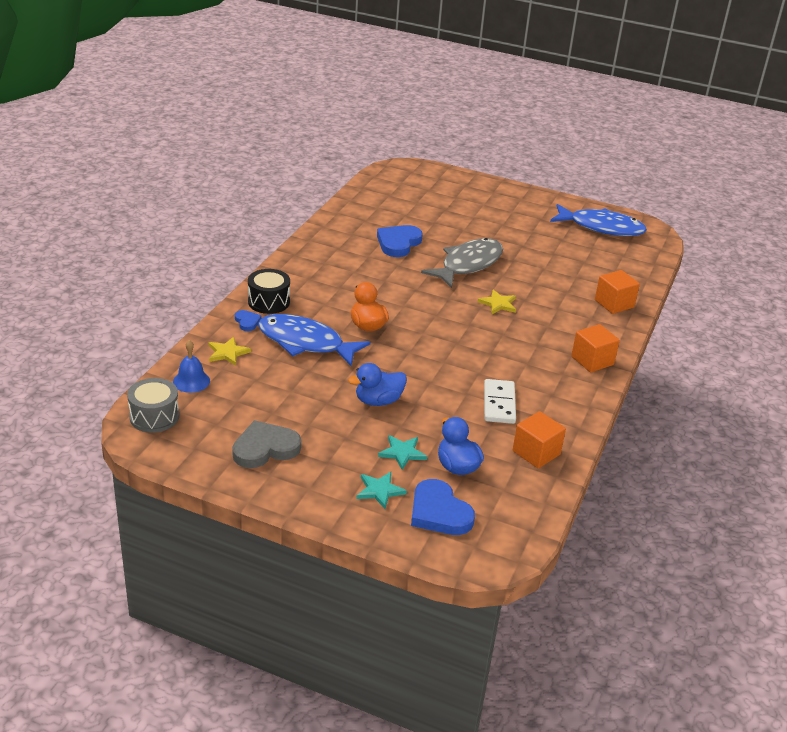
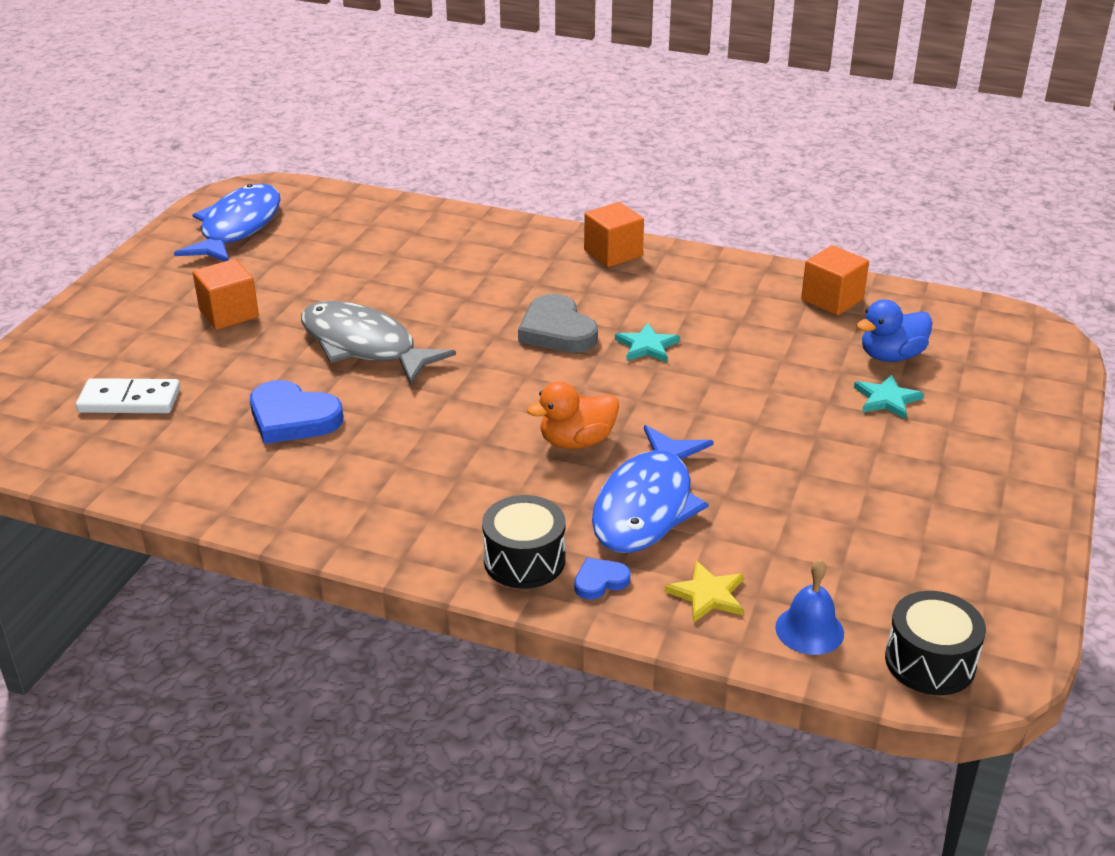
camera: 90 degrees left, 0 degrees up
(154, 416) = (930, 662): grey drum -> black drum
(265, 448) = (944, 524): grey heart -> grey heart (557, 330)
(378, 401) = (778, 423): blue duck -> none
(379, 491) = (975, 415): turquoise star -> turquoise star (647, 346)
(439, 512) = (987, 369): blue heart -> none
(498, 304) = (483, 320): yellow star -> none
(499, 404) = (740, 324): white domino -> white domino (129, 401)
(614, 304) = (464, 230): orange cube -> orange cube (229, 314)

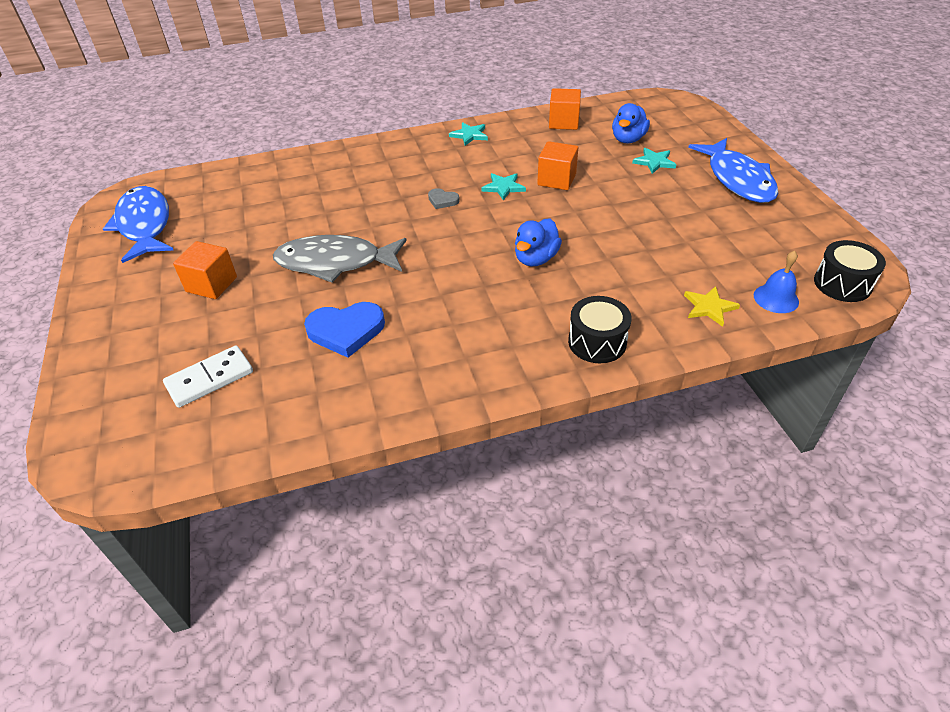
camera: 35 degrees left, 10 degrees up
(557, 330) = (442, 200): grey heart -> grey heart, size x0.51
(576, 441) = (536, 258): orange duck -> blue duck
(600, 581) = (650, 331): blue heart -> none
(613, 253) = (418, 143): orange cube -> orange cube (556, 180)
(647, 505) = (618, 275): blue fish -> blue fish (737, 179)
(688, 268) = (469, 135): none -> turquoise star

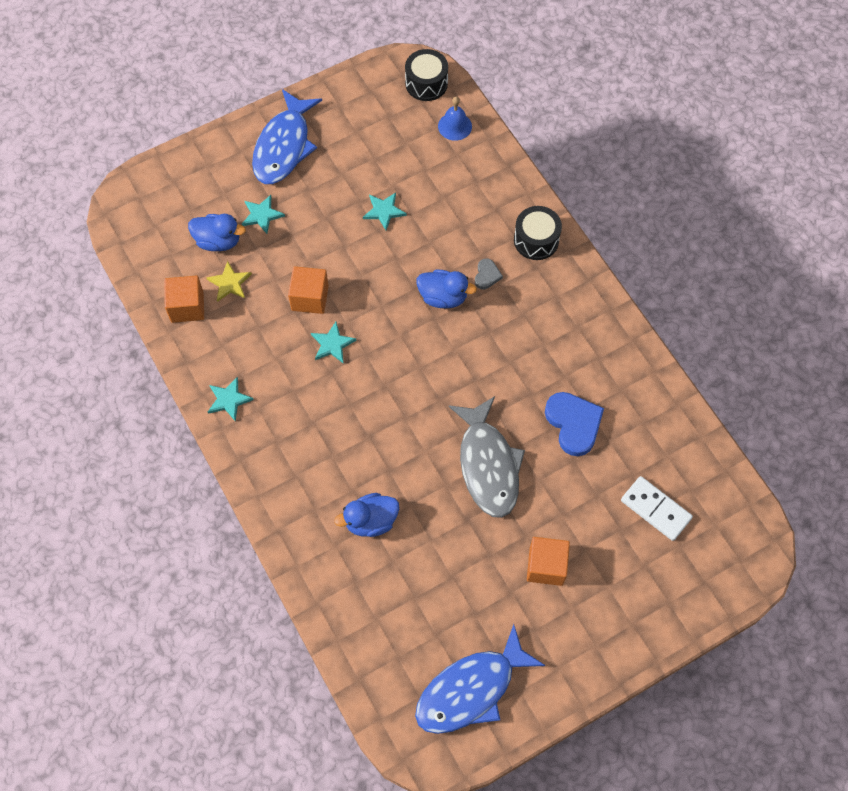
camera: 105 degrees left, 20 degrees up
(324, 191) = (371, 521): none -> blue duck
(442, 200) = (367, 396): grey heart -> grey heart (487, 275)
(652, 232) = (384, 211): none -> turquoise star
(709, 307) = (476, 169): yellow star -> yellow star (229, 283)
(737, 179) = (284, 146): blue fish -> blue fish turned 135 degrees clockwise

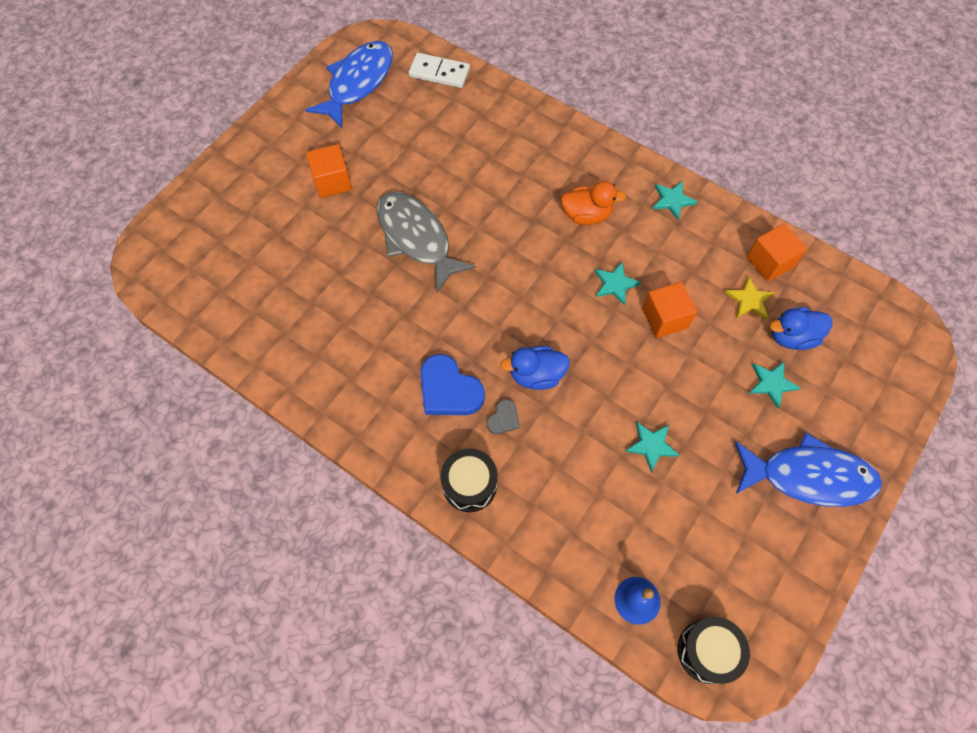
camera: 155 degrees right, 0 degrees up
(284, 146) = (809, 476): blue fish -> blue fish turned 105 degrees clockwise
(317, 420) = (586, 215): none -> orange duck
(371, 521) = (494, 158): blue duck -> none
(487, 275) = (503, 419): grey heart -> grey heart turned 135 degrees counterclockwise
(573, 424) = (352, 304): blue heart -> blue heart (449, 390)
(656, 509) = (250, 261): white domino -> white domino (439, 73)

